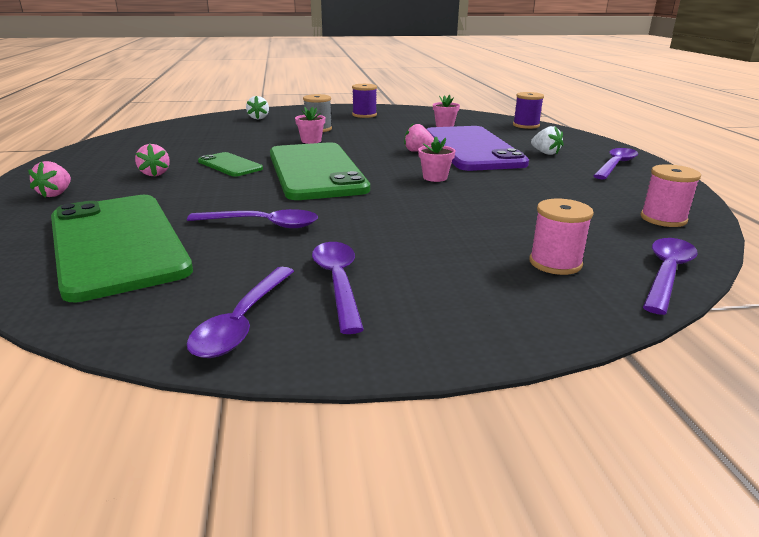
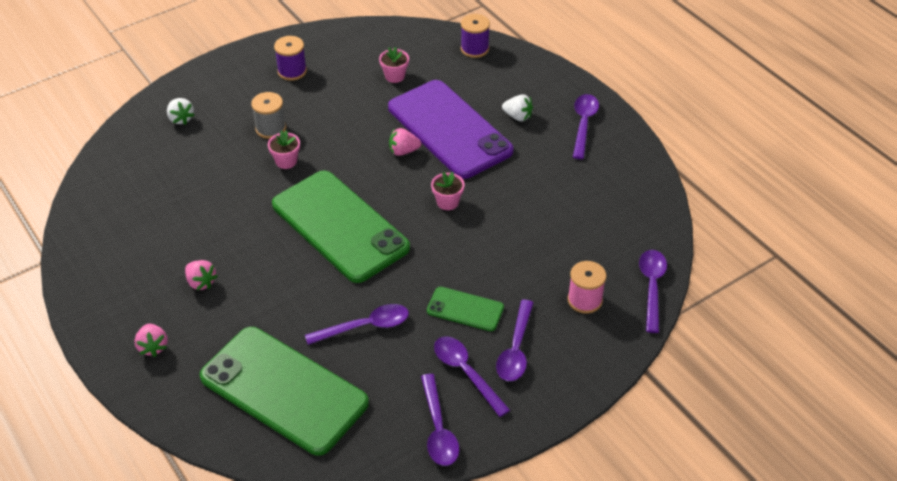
camera: 25 degrees left, 20 degrees up
(230, 165) = (253, 241): green phone -> green phone (465, 309)
(425, 280) = (516, 349): none -> purple spoon
(663, 219) = (637, 213): pink spool -> none

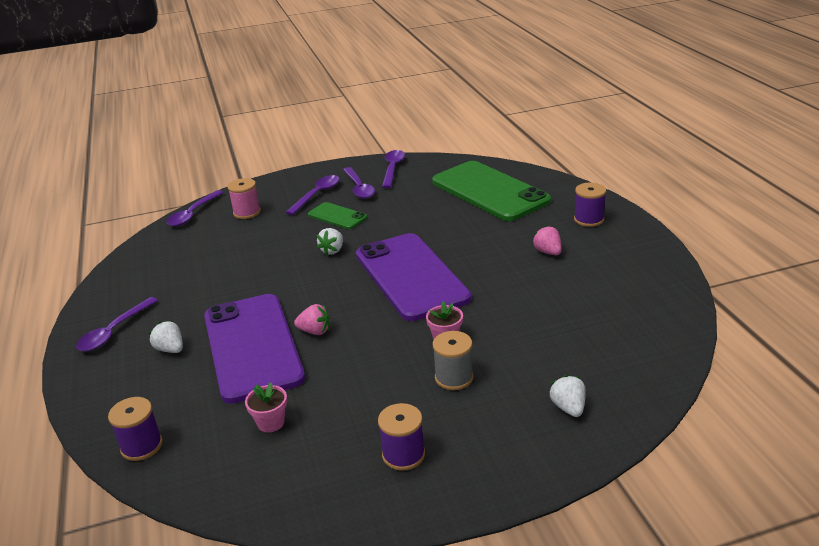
camera: 160 degrees left, 15 degrees down
(153, 347) = (589, 219): pink strawberry -> purple spool
(340, 226) = (411, 276): green phone -> purple phone
(365, 326) = (417, 215): purple spoon -> none
(440, 250) = (332, 250): none -> white strawberry
(447, 202) = (302, 282): pink flower pot -> none

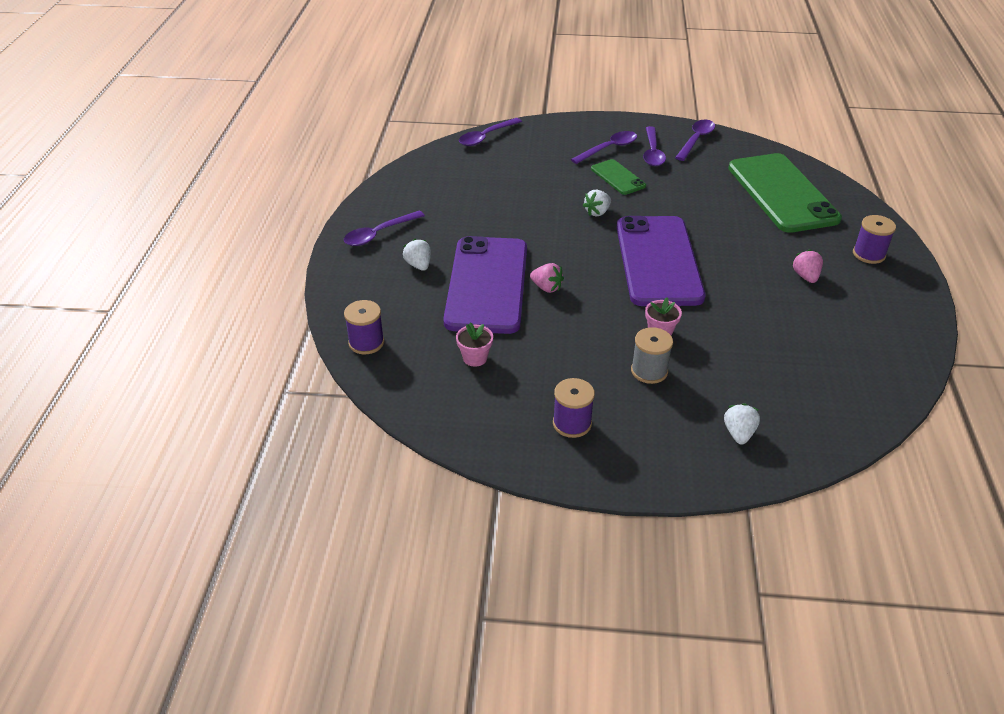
camera: 20 degrees right, 10 degrees up
(247, 212) = (535, 149): pink spool -> none

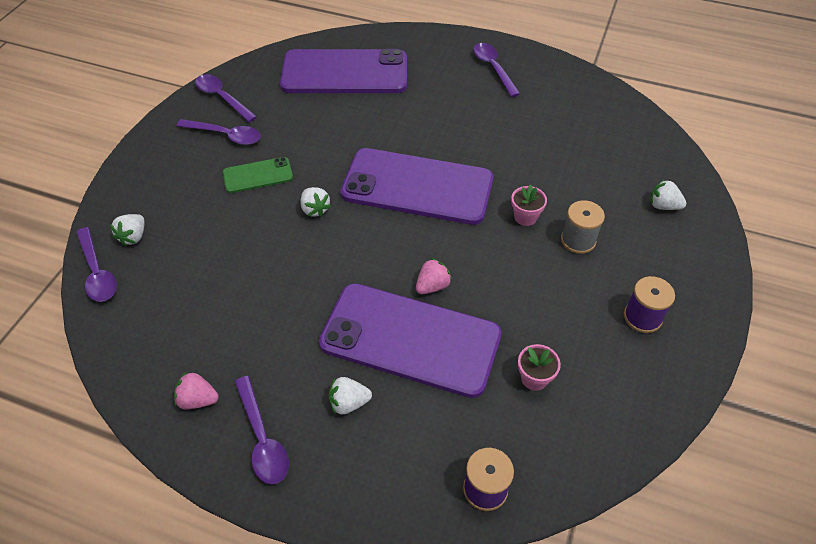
camera: 75 degrees left, 10 degrees up
(524, 141) = (133, 237): none -> white strawberry
(609, 148) = (197, 167): purple spoon -> purple spoon (493, 68)
(782, 193) = (345, 73): green phone -> purple phone
(805, 276) = (472, 101): pink strawberry -> pink strawberry (198, 400)
(869, 254) = (454, 56): purple spool -> none

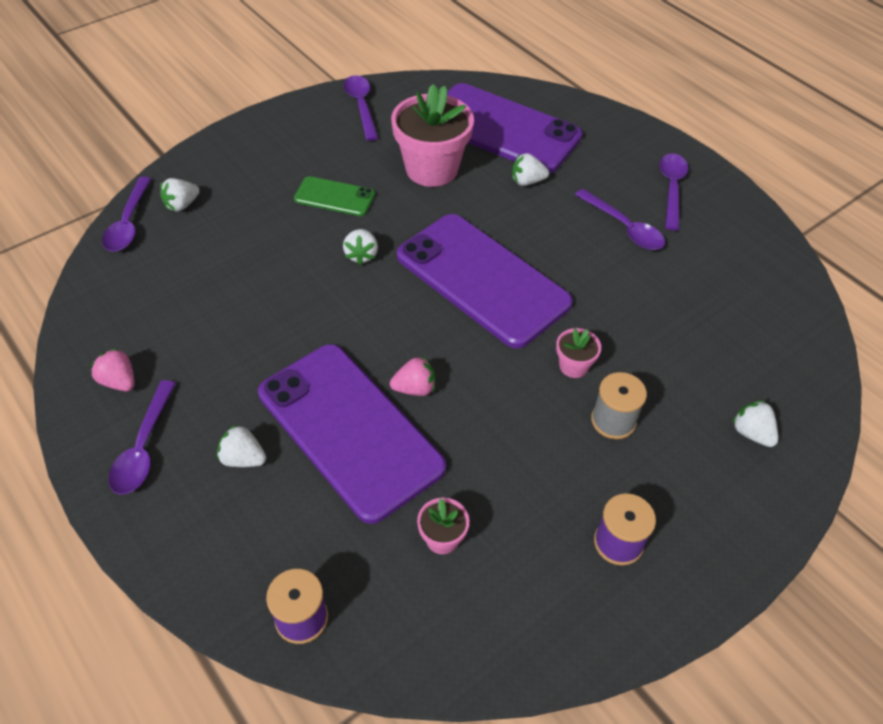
camera: 30 degrees right, 0 degrees up
(226, 135) = (336, 145): purple spoon -> purple spoon (624, 227)
(316, 123) = (431, 169): none -> pink flower pot
(393, 103) = (527, 181): none -> white strawberry

